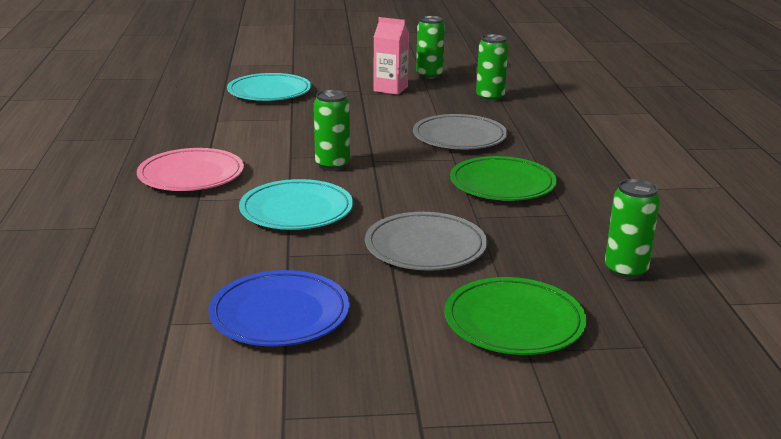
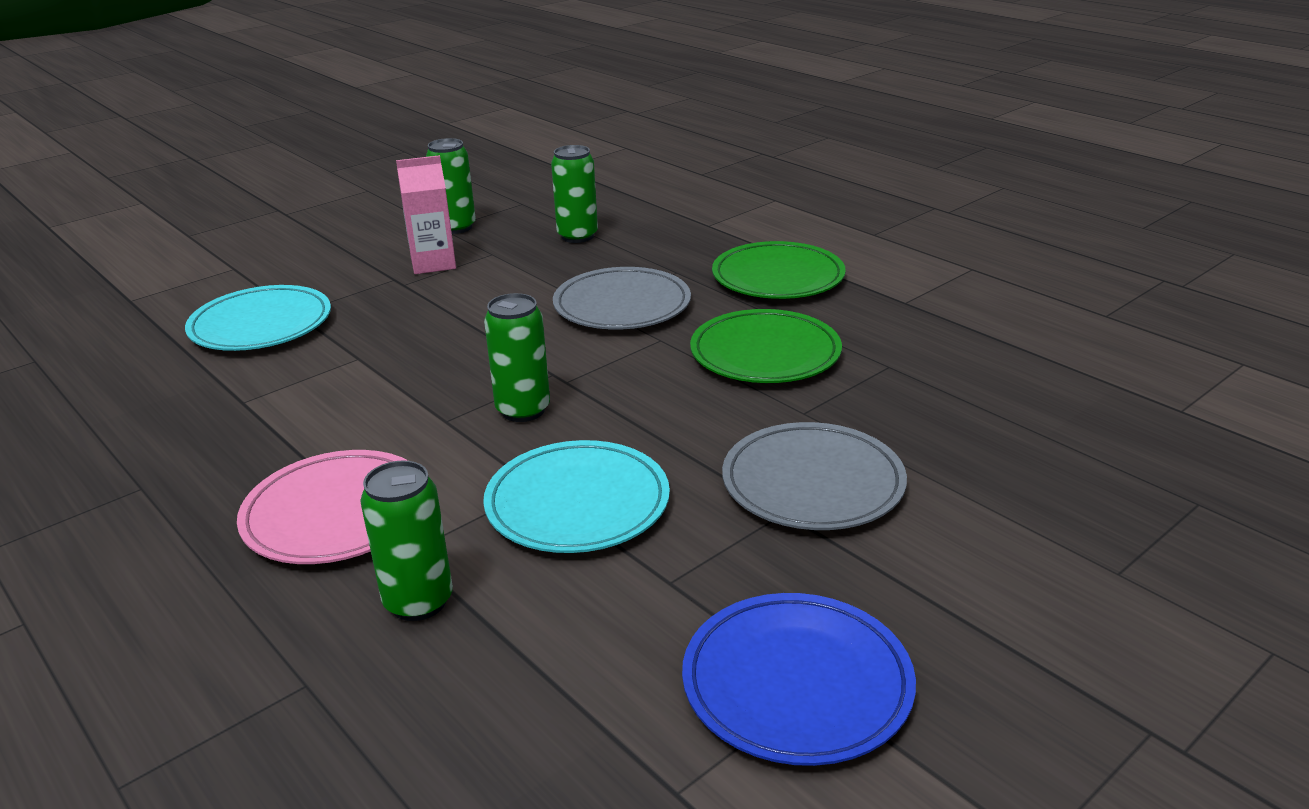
camera: 35 degrees left, 5 degrees up
(514, 322) = (1050, 540): green plate -> green plate (778, 277)
(625, 271) = (1046, 414): green can -> green can (418, 602)

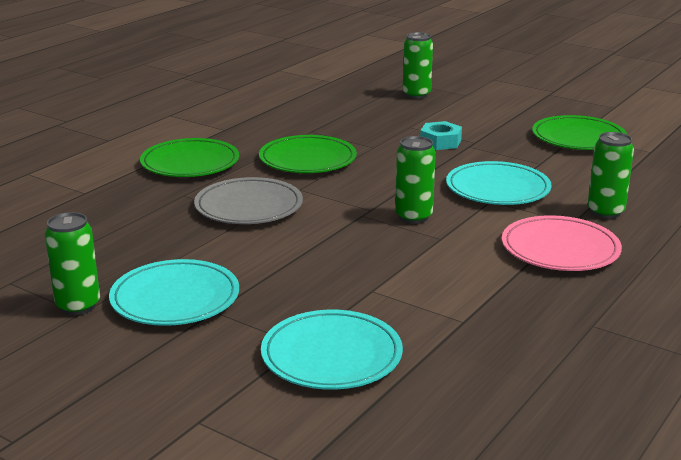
camera: 105 degrees left, 5 degrees down
(433, 263) = (175, 298): pink carton -> turquoise plate
(577, 236) = (107, 241): green can -> green can (416, 95)
(797, 683) = (578, 138): blue plate -> green plate
(813, 483) = (440, 142): grey plate -> turquoise nut

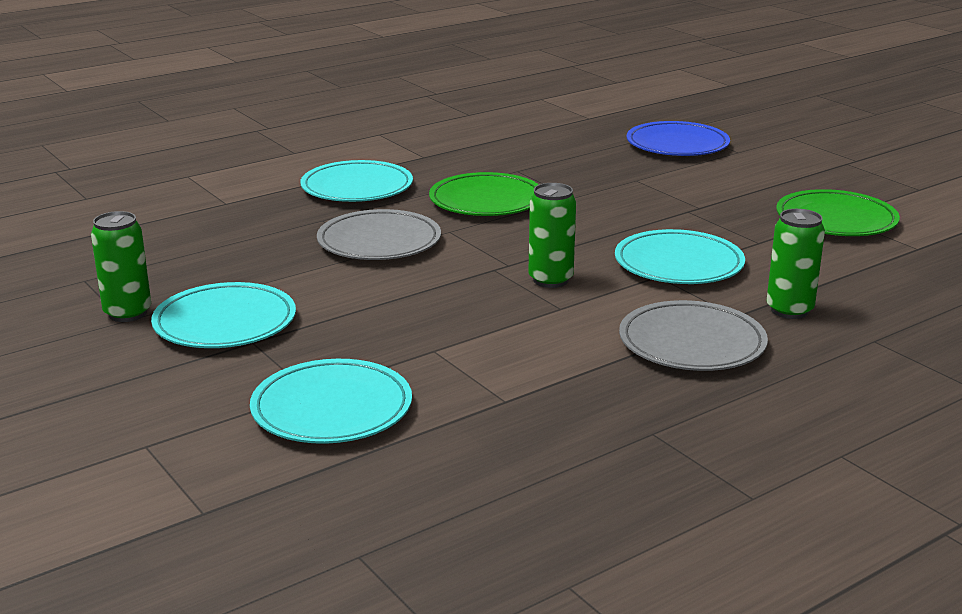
camera: 20 degrees right, 0 degrees up
(190, 163) = (357, 187): green plate -> turquoise plate
(416, 95) = (677, 145): green can -> blue plate
(440, 142) = (657, 202): turquoise nut -> none
(560, 249) = (692, 343): pink plate -> grey plate

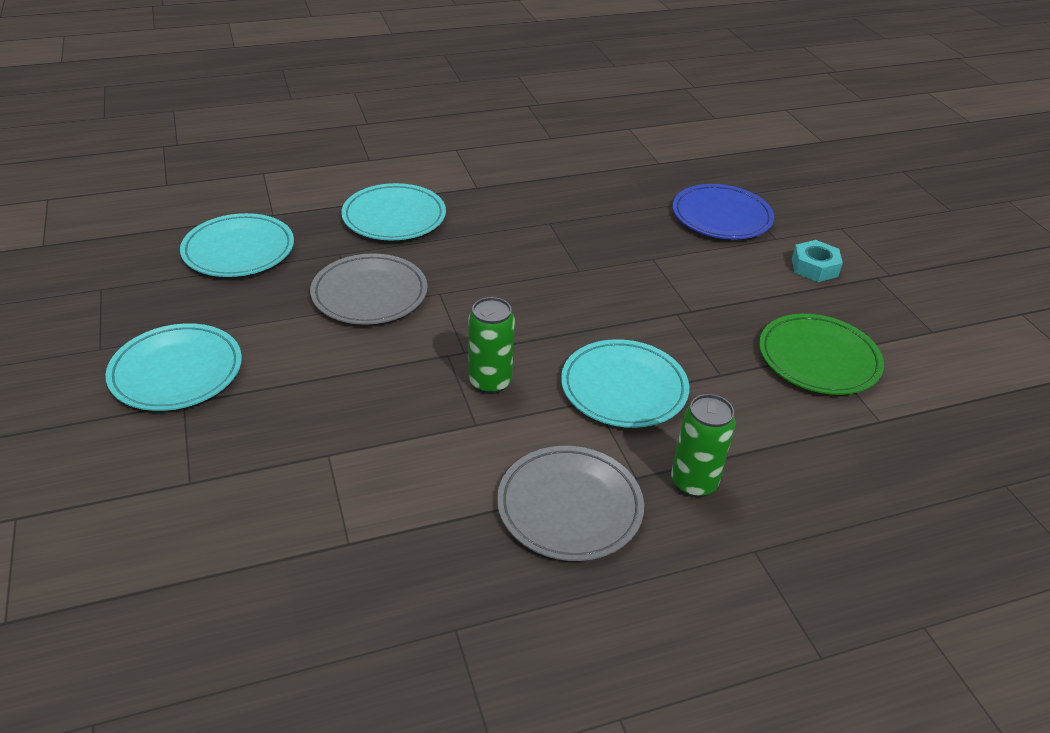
camera: 15 degrees right, 15 degrees up
(127, 313) = (107, 340): green can -> none
(332, 408) = (193, 511): turquoise plate -> turquoise plate (239, 250)
(486, 201) = (497, 259): green plate -> none
(787, 165) = (814, 267): none -> turquoise nut

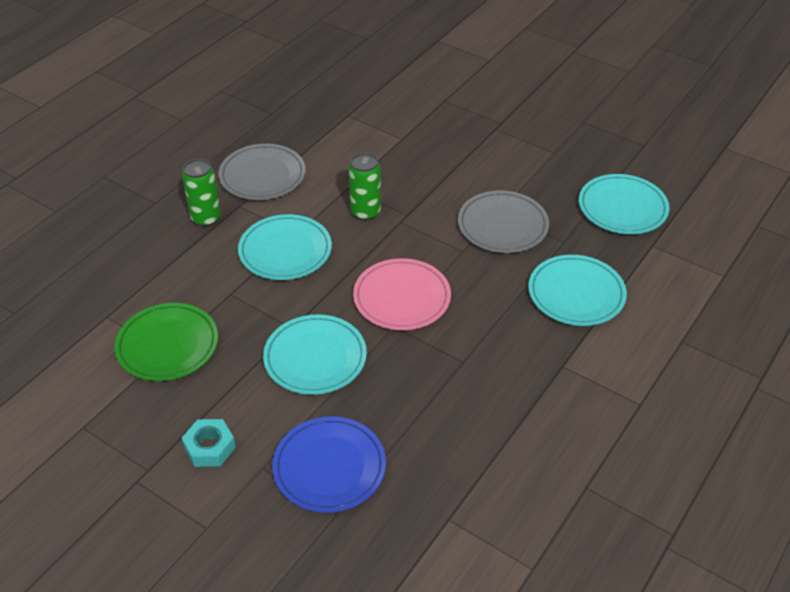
camera: 145 degrees right, 5 degrees up
(176, 372) = (528, 132): turquoise plate -> turquoise plate (315, 358)
(547, 286) = (402, 298): none -> pink plate

